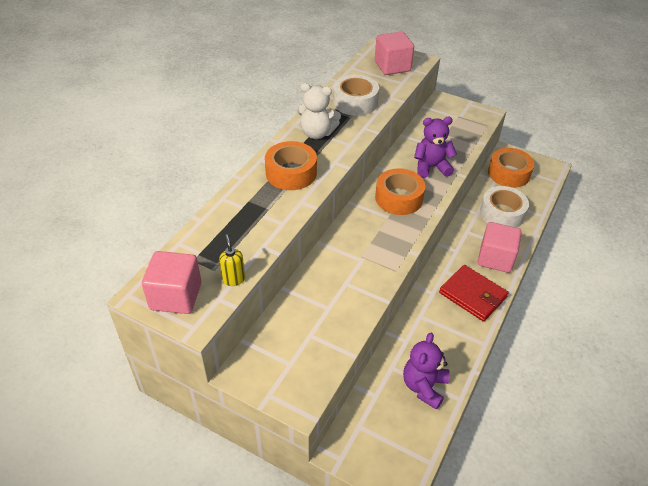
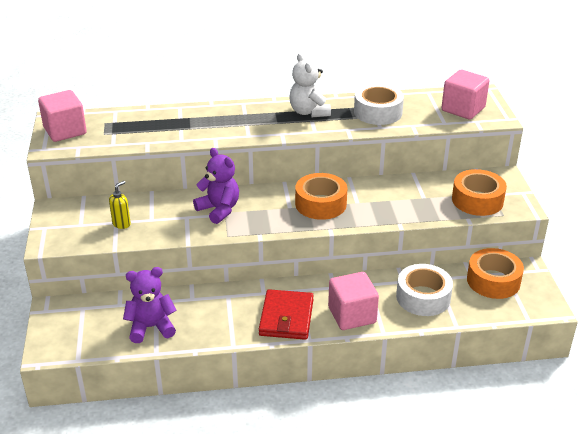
camera: 55 degrees right, 10 degrees down
(234, 279) = (102, 144): yellow soap dispenser -> yellow soap dispenser (121, 224)
(291, 173) = (243, 121): orange tape -> orange tape (477, 200)
(431, 167) = (388, 205): purple teddy bear -> purple teddy bear (219, 210)

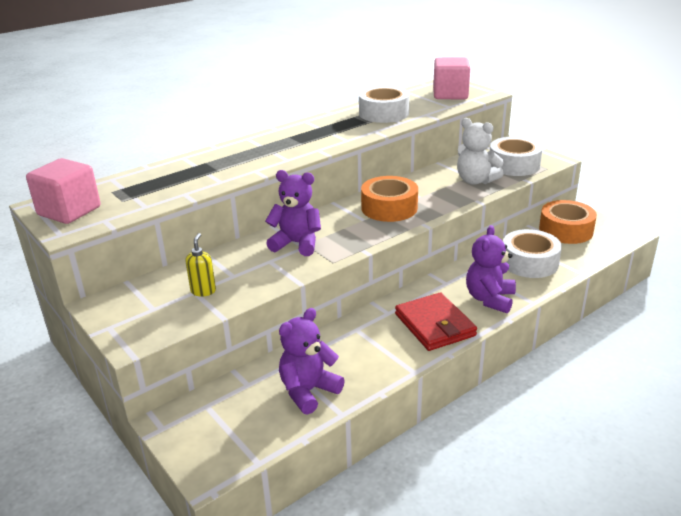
camera: 30 degrees left, 5 degrees down
(309, 112) = (321, 128): white teddy bear -> white teddy bear (475, 181)
(352, 315) = (489, 299): pink cube -> purple teddy bear
(477, 200) = (514, 165): orange tape -> white tape

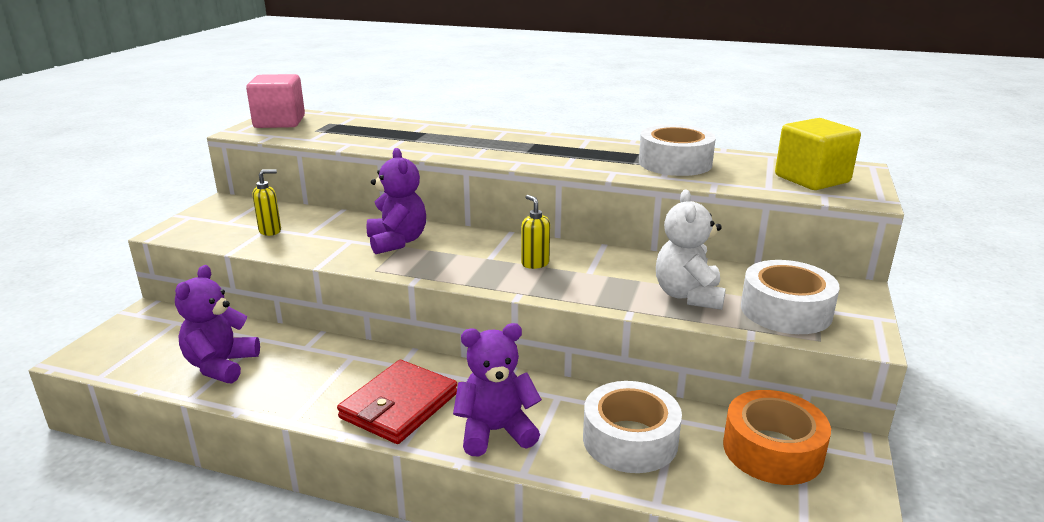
camera: 55 degrees right, 5 degrees down
(308, 391) = (221, 365): purple teddy bear -> purple teddy bear turned 90 degrees counterclockwise
(389, 208) = (535, 263): orange tape -> yellow soap dispenser
(450, 94) = (812, 179): pink cube -> yellow cube

